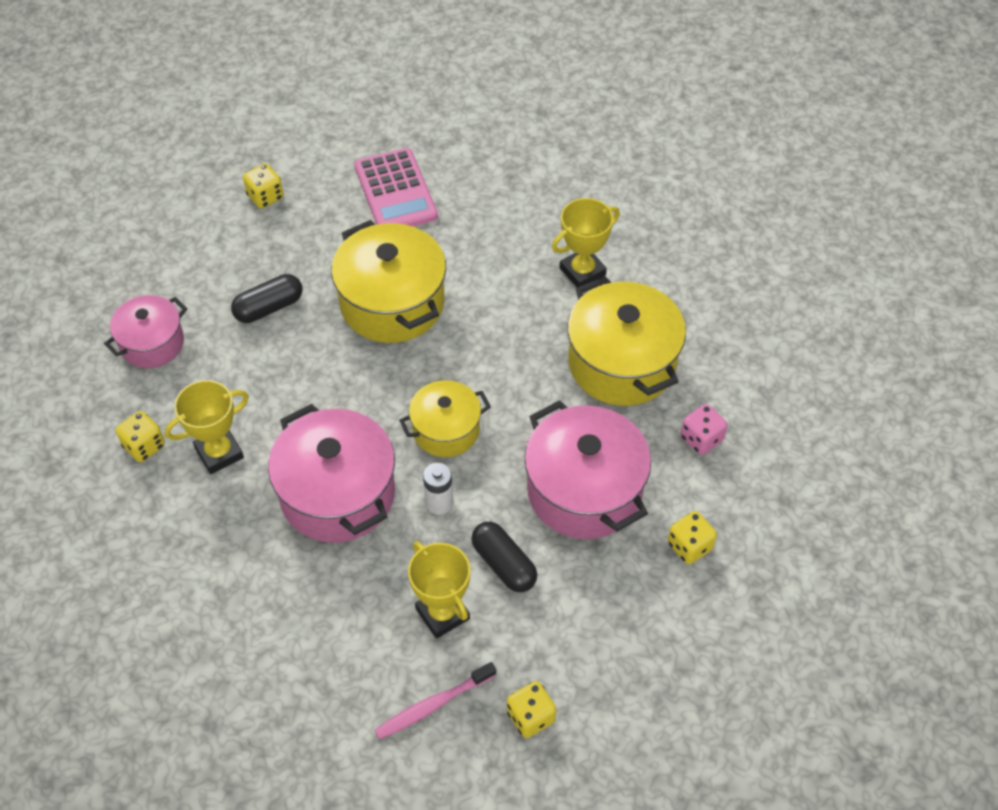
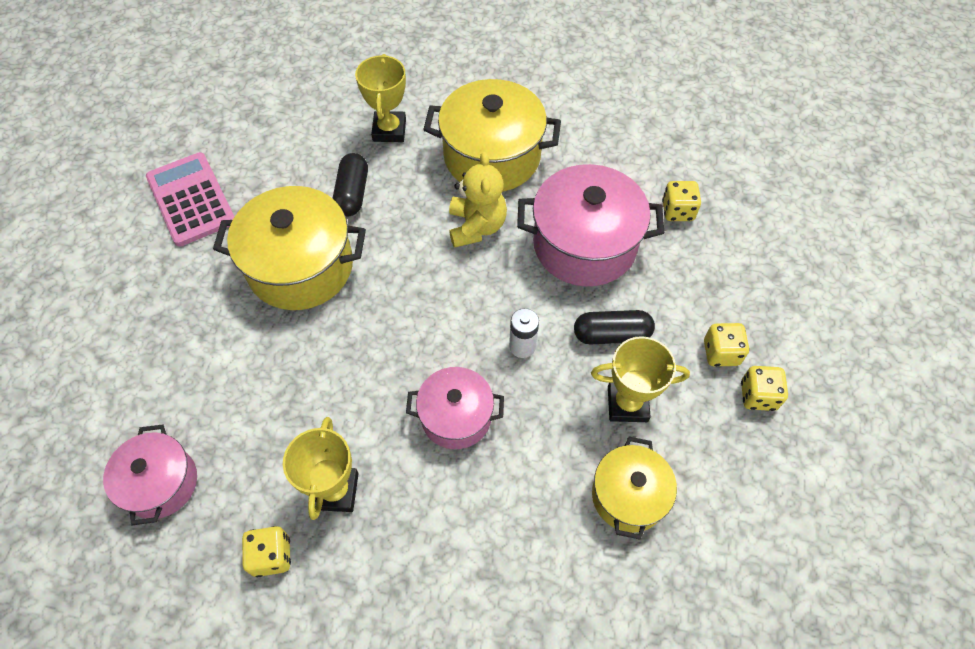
camera: 55 degrees left, 5 degrees up
(265, 196) = (93, 295): yellow dice -> yellow dice (721, 353)
(269, 307) = (216, 361): black capsule -> black capsule (352, 193)
(337, 494) = (456, 417): pink pot -> pink pot, size x0.60
(396, 191) = (191, 199): pink calculator -> pink calculator turned 135 degrees counterclockwise
(433, 705) = (707, 460): pink toothbrush -> none
(446, 430) = (457, 301): yellow pot -> yellow pot (628, 496)
(534, 398) = (476, 226): none -> yellow teddy bear
(701, 439) = (594, 151): pink dice -> none

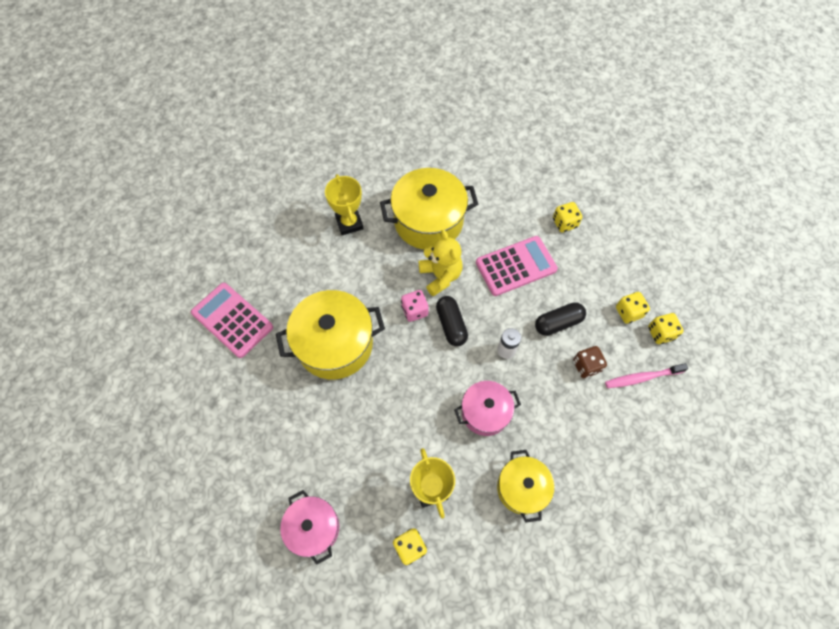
camera: 20 degrees left, 5 degrees up
(352, 193) = (345, 278): black capsule -> black capsule (451, 325)
(422, 258) = (414, 310): none -> pink dice
(584, 244) = (516, 266): pink pot -> pink calculator
(627, 404) = (586, 366): yellow trophy -> brown dice
(628, 496) = (610, 425): yellow pot -> yellow pot (522, 488)
(703, 447) = (642, 378): none -> pink toothbrush

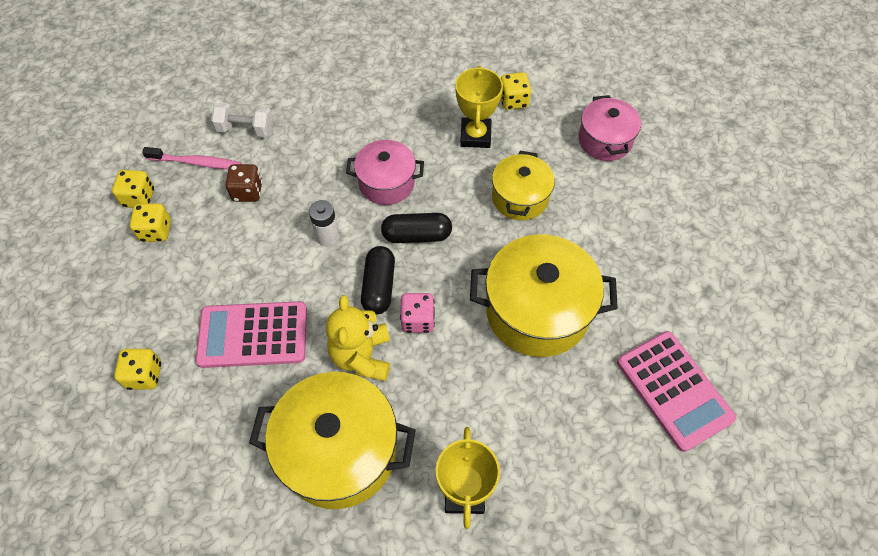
camera: 160 degrees left, 5 degrees down
(522, 488) = (384, 111): yellow pot -> yellow pot (520, 197)
(558, 323) = (247, 246): black capsule -> black capsule (417, 235)
(626, 424) = (246, 129): none -> white dumbbell

